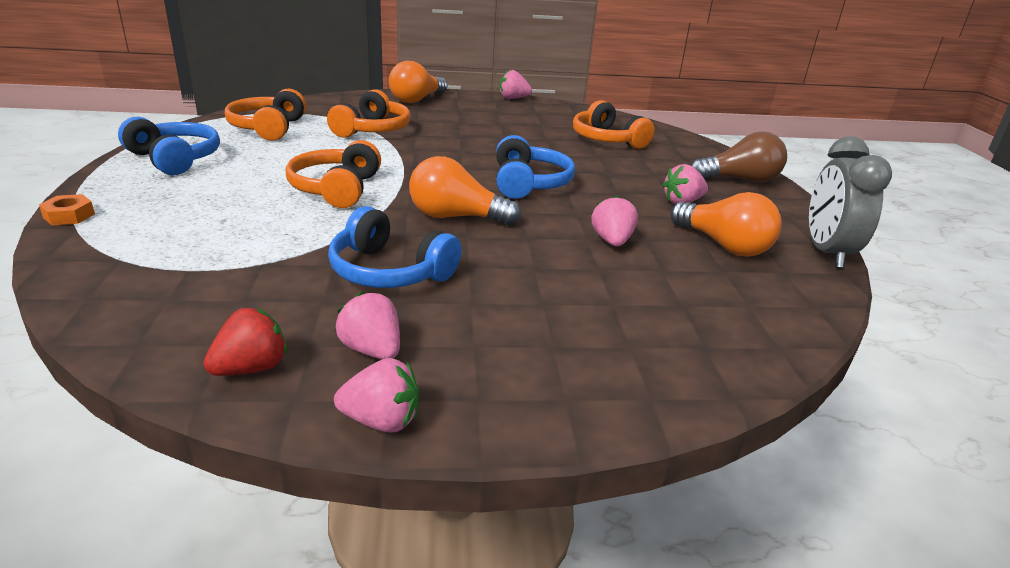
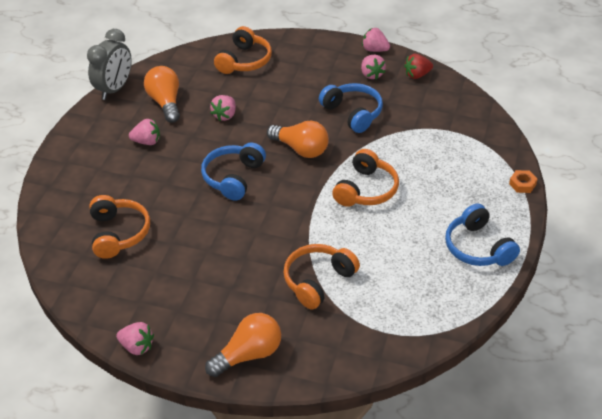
camera: 155 degrees left, 15 degrees up
(268, 128) = (409, 296): orange headphones -> orange headphones (244, 61)
(740, 180) = (76, 159): brown light bulb -> none

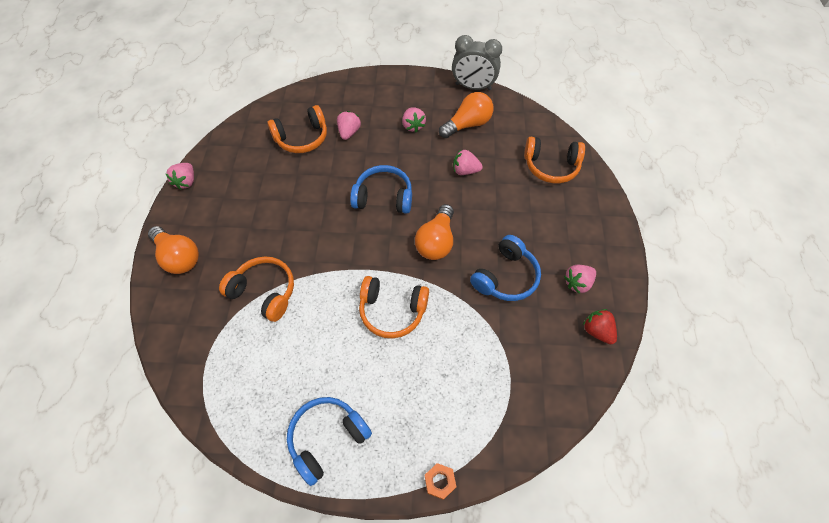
camera: 75 degrees right, 15 degrees up
(375, 50) = (623, 278): pink strawberry -> pink strawberry (349, 132)

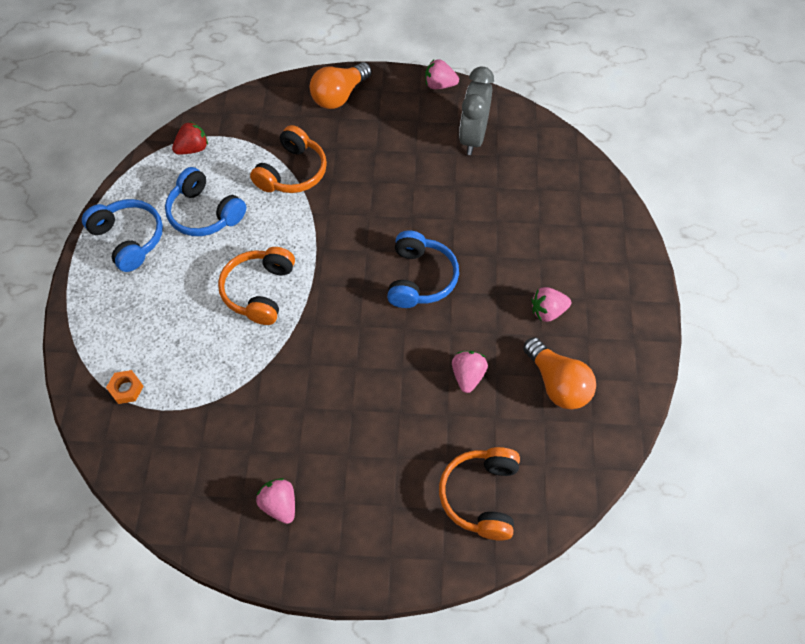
camera: 90 degrees right, 0 degrees up
(302, 138) = (514, 185): orange headphones -> none
(349, 132) = (528, 235): pink strawberry -> none
(436, 241) = (351, 337): orange light bulb -> none
(440, 481) = (70, 335): orange nut -> orange nut (126, 389)
(473, 87) = (640, 395): grey clock -> grey clock (473, 137)
(505, 277) = (295, 415): blue headphones -> blue headphones (204, 213)
(597, 331) = (209, 519): red strawberry -> red strawberry (193, 149)

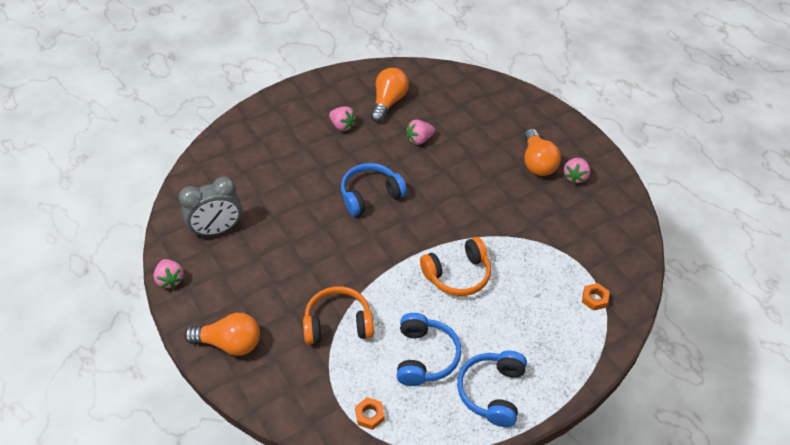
camera: 125 degrees left, 10 degrees down
(193, 149) = (369, 415): red strawberry -> orange nut
(334, 479) = (537, 163): none -> orange light bulb
(481, 496) = (484, 102): orange headphones -> none

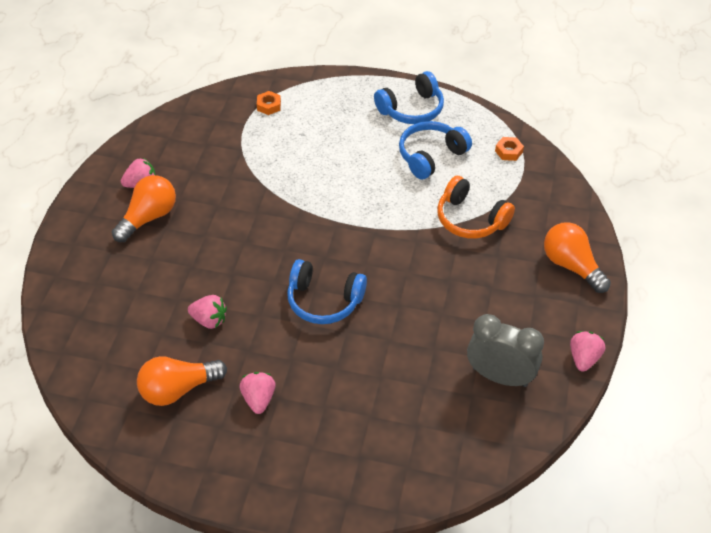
camera: 135 degrees left, 0 degrees up
(458, 275) = (338, 186): orange headphones -> none

